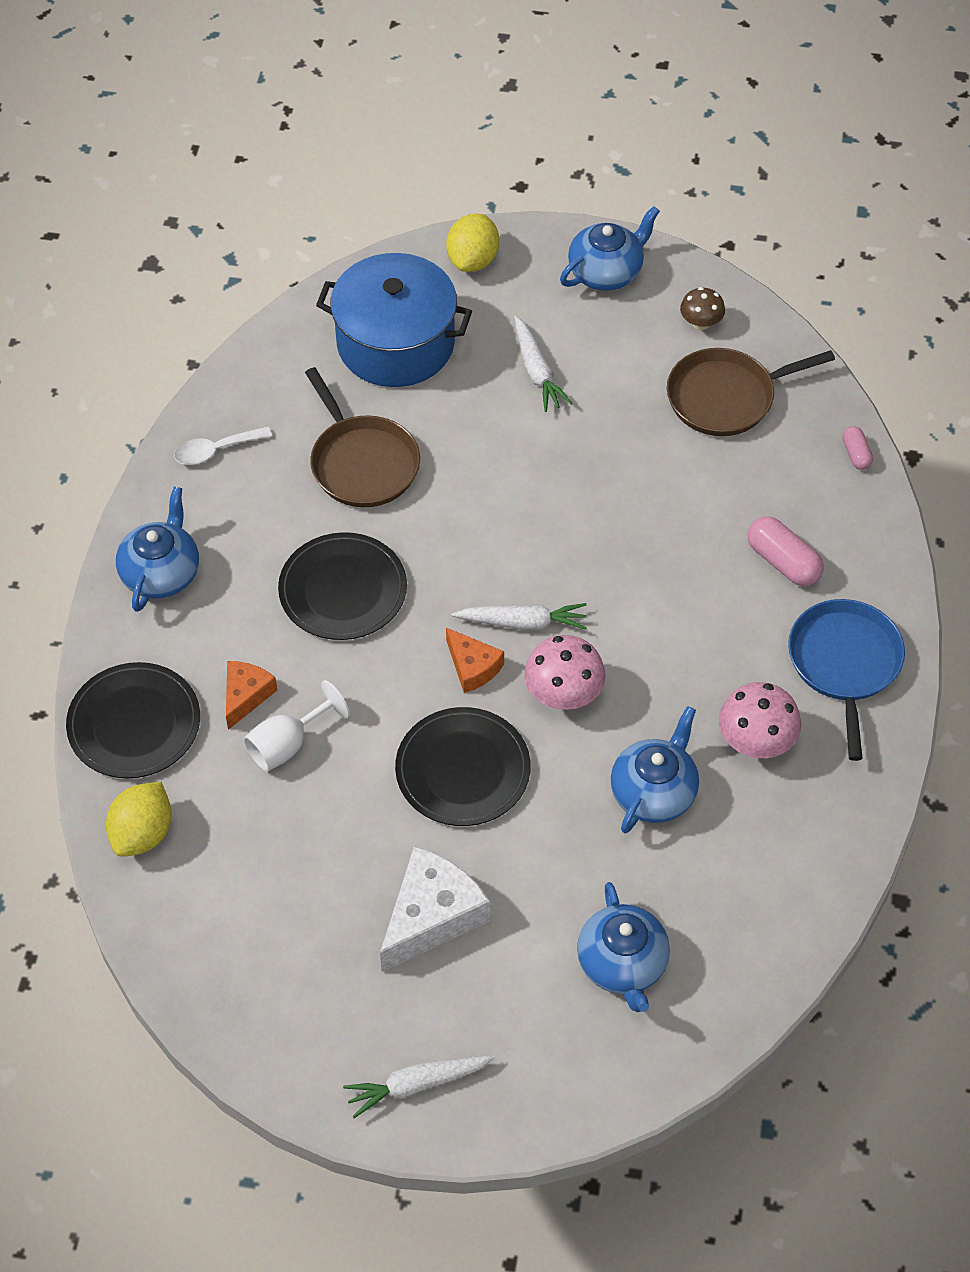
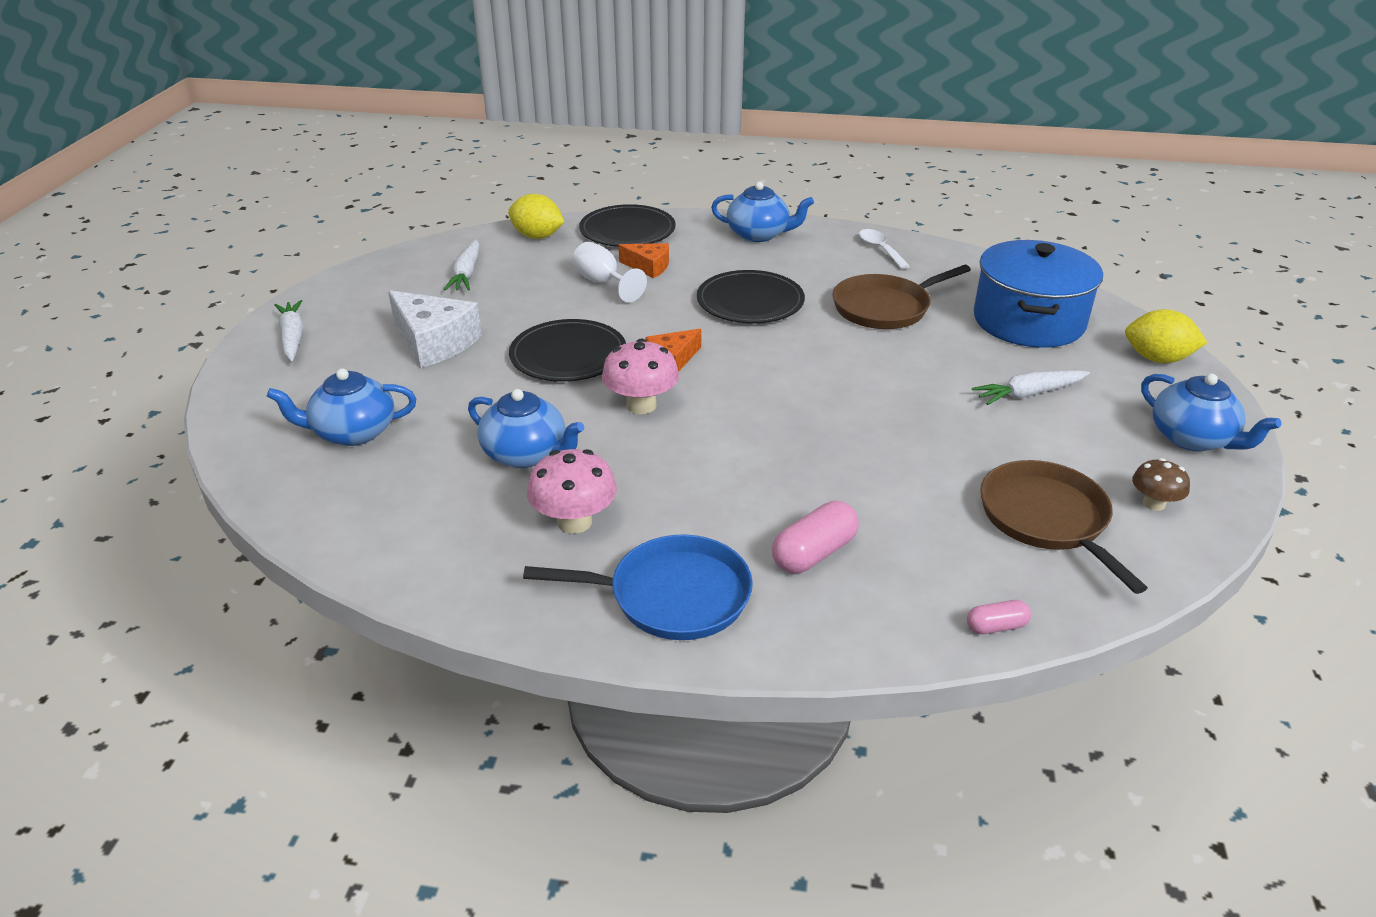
camera: 90 degrees right, 20 degrees down
(523, 622) = (721, 384): white carrot -> white carrot (466, 274)

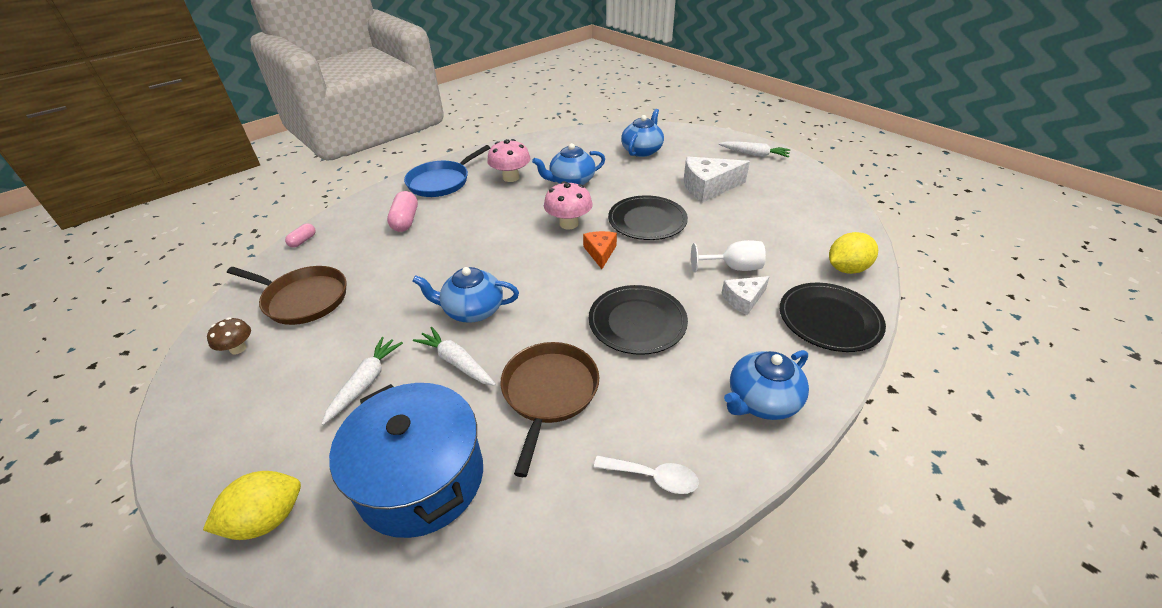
camera: 130 degrees right, 5 degrees up
(466, 274) = (796, 220): white carrot -> white carrot (456, 362)
(648, 267) = (743, 299): orange cheese -> white cheese
(1192, 438) = (215, 427): blue teapot -> blue teapot (472, 310)

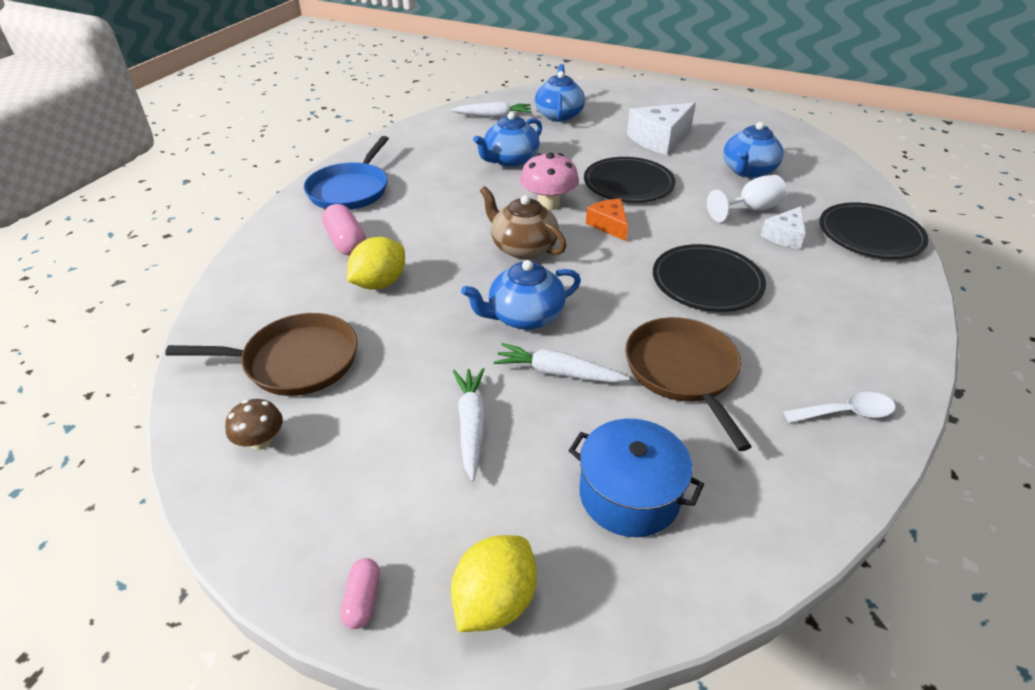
camera: 25 degrees left, 0 degrees up
(303, 241) = (224, 296): pink capsule -> pink capsule (363, 600)
(421, 478) = (629, 495): blue pot -> blue pot, size x0.67
(511, 177) = (434, 169): pink mushroom -> none
(519, 255) = (523, 247): none -> brown teapot
(754, 154) = (676, 99): white carrot -> white carrot (493, 116)
(762, 401) = (876, 318): blue teapot -> blue teapot (748, 171)
(846, 269) = (847, 188): yellow lemon -> yellow lemon (379, 283)

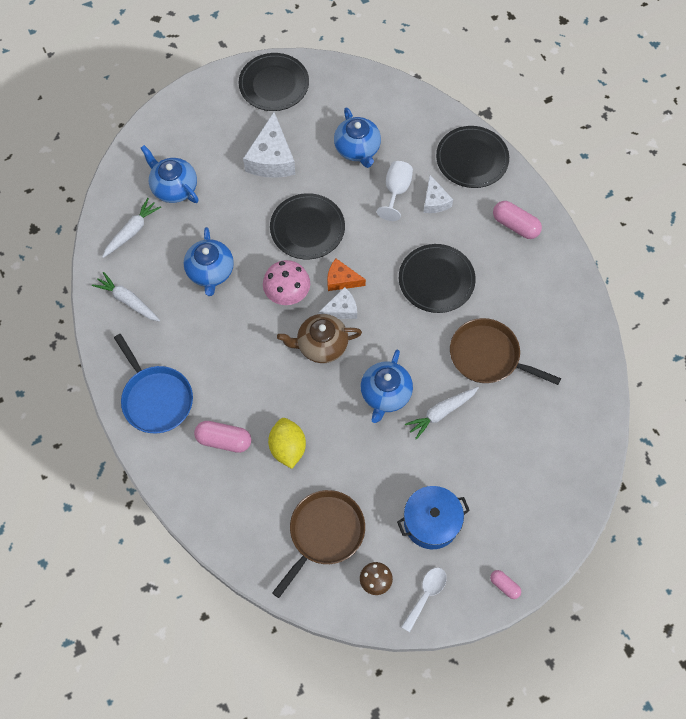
camera: 50 degrees left, 25 degrees up
(471, 425) = (444, 478): white carrot -> white carrot (128, 301)
(495, 601) = (543, 536): yellow lemon -> none
(578, 240) = (341, 309): none -> white cheese
(629, 495) = (536, 444): blue pot -> blue pot (431, 522)
(723, 112) = (274, 84): none -> black plate
(846, 413) = (567, 314): white spoon -> white spoon (426, 594)
(865, 302) = (515, 225): none -> pink capsule

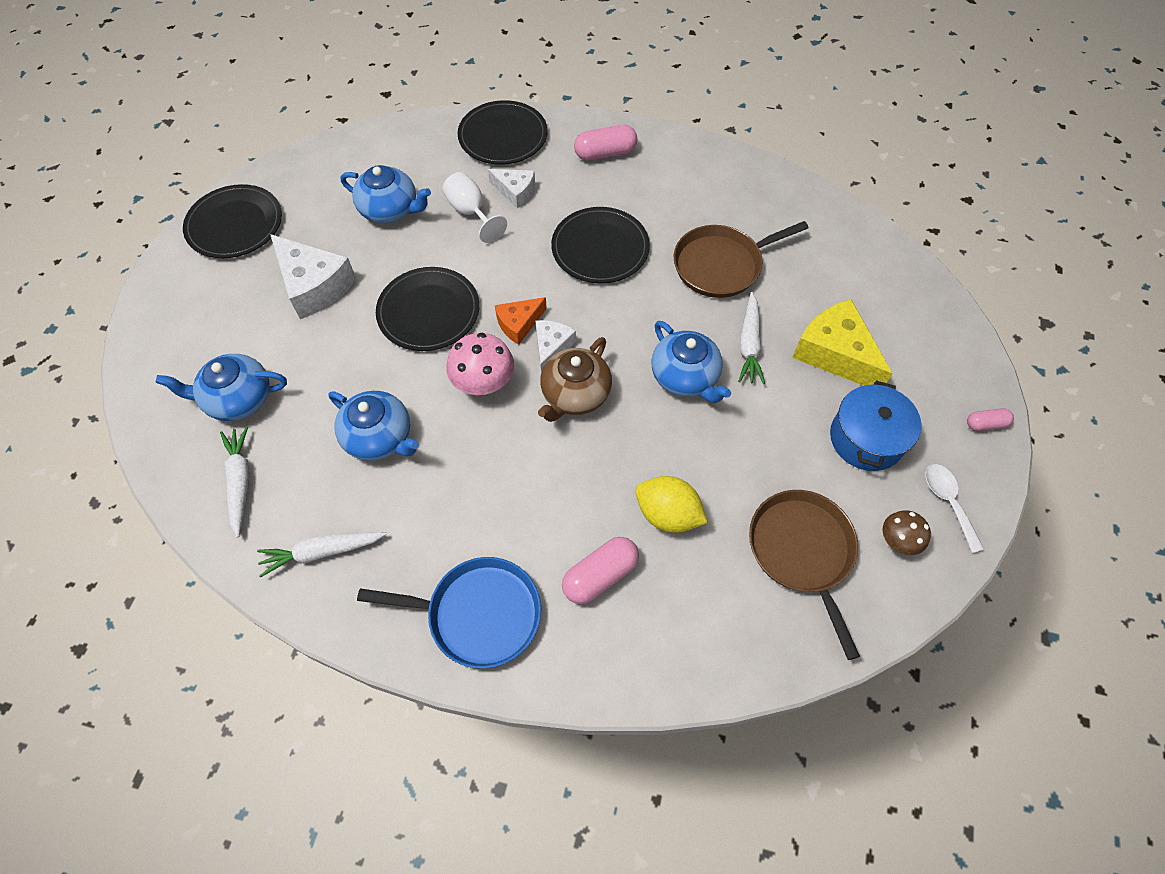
camera: 50 degrees left, 5 degrees down
(479, 466) = (835, 353): none -> yellow cheese

